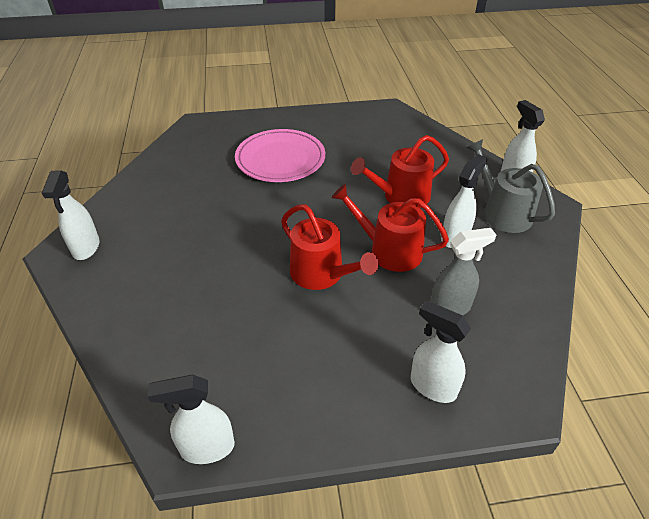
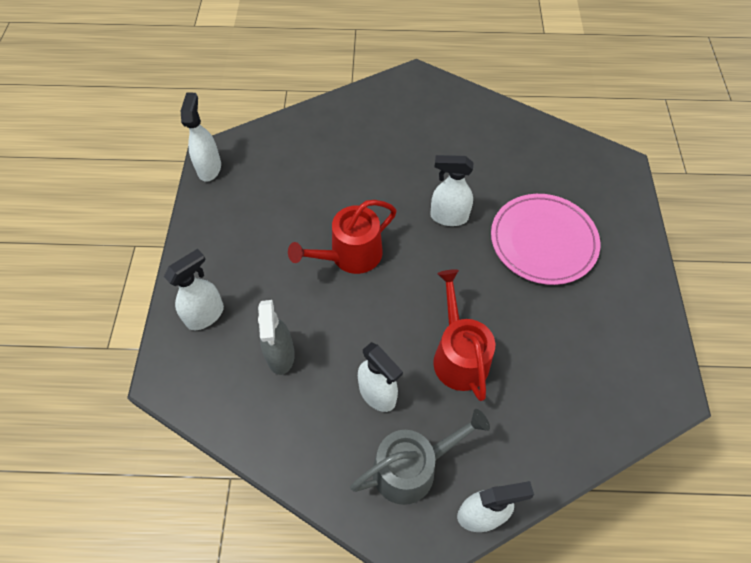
camera: 100 degrees right, 15 degrees up
(86, 248) = (418, 92): white spray bottle -> white spray bottle (448, 217)
(389, 250) = (370, 320): red watering can -> none

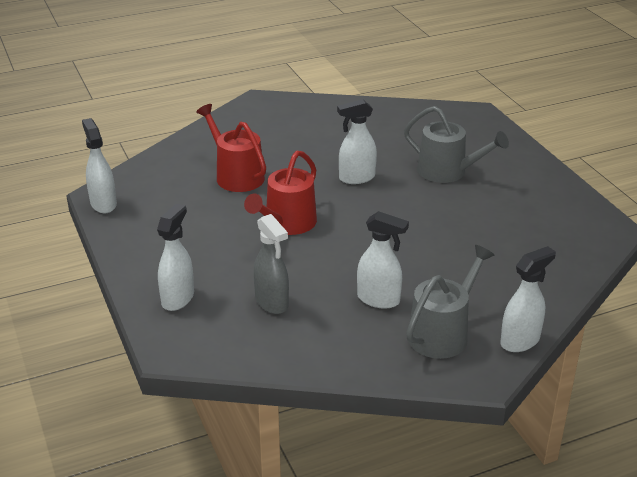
camera: 25 degrees left, 25 degrees down
(458, 356) = (430, 257): red watering can -> red watering can (236, 175)
(543, 241) = (447, 172): pink plate -> grey watering can

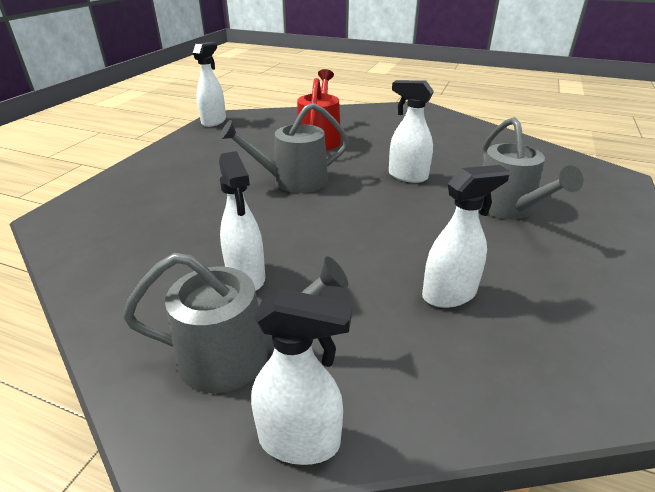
camera: 45 degrees right, 0 degrees up
(178, 298) = (131, 189): white spray bottle -> white spray bottle (449, 294)
(272, 303) = (171, 226): grey spray bottle -> none
(287, 224) = (293, 181): red watering can -> grey watering can

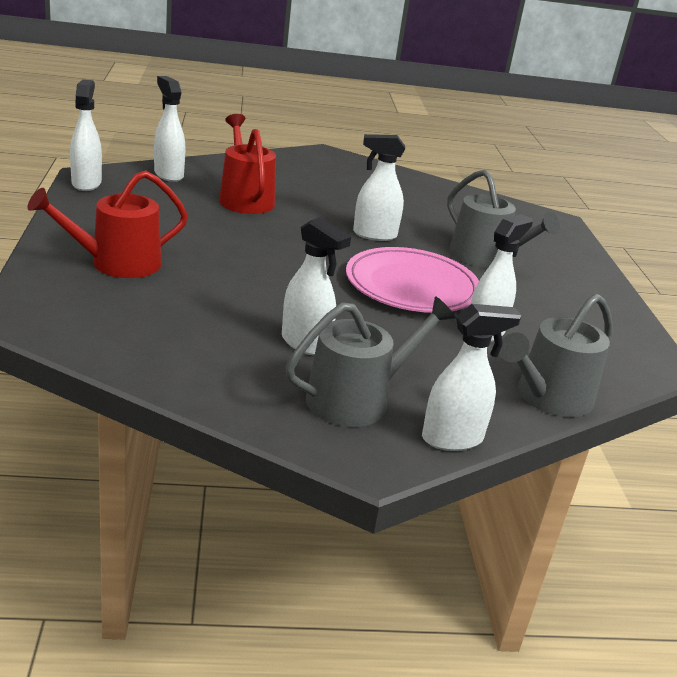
camera: 30 degrees left, 5 degrees down
(168, 182) = (117, 263): none -> red watering can
(278, 118) = (168, 174): none -> white spray bottle
(293, 181) = (261, 250): grey watering can -> grey watering can (548, 398)
(405, 229) = (411, 286): none -> pink plate

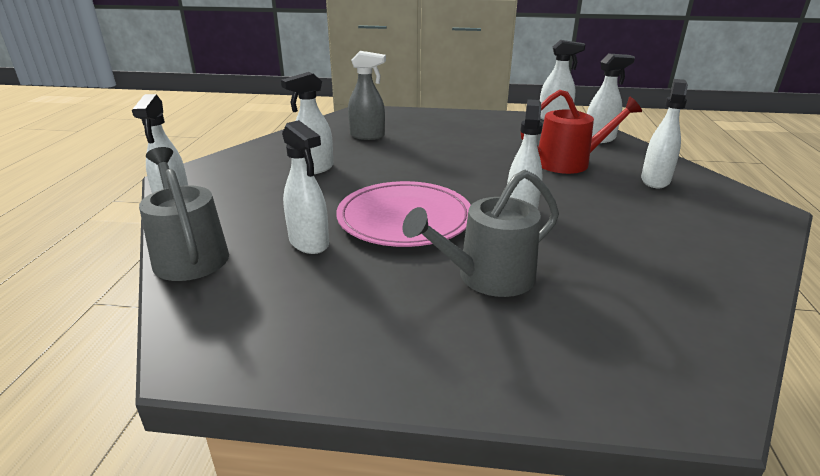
camera: 105 degrees right, 0 degrees up
(117, 263) = (427, 126): red watering can -> none
(165, 308) = (367, 136): none -> grey spray bottle
(280, 174) = (655, 180): none -> white spray bottle
(356, 399) = (239, 178): grey watering can -> none

